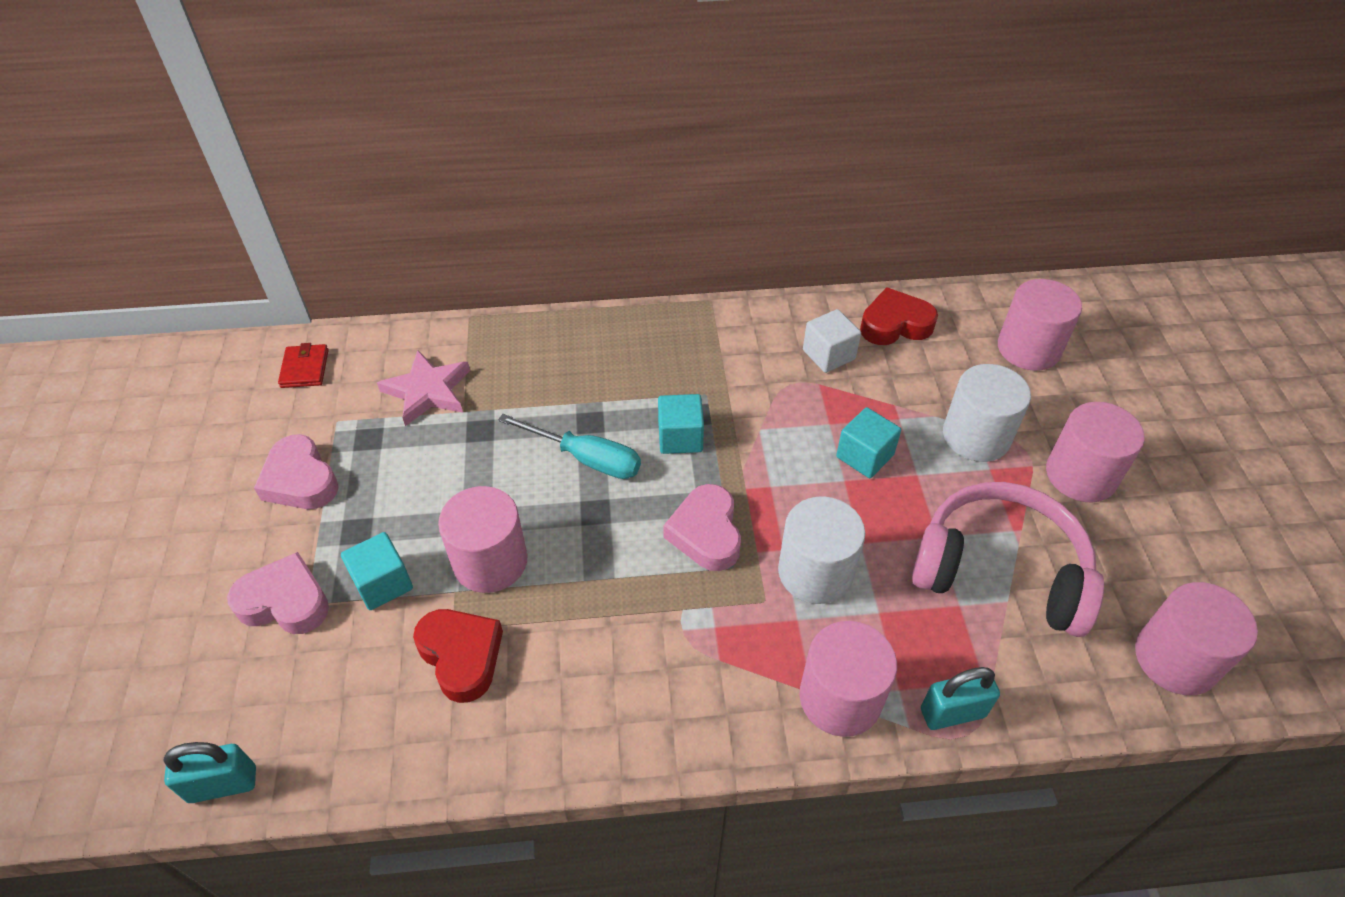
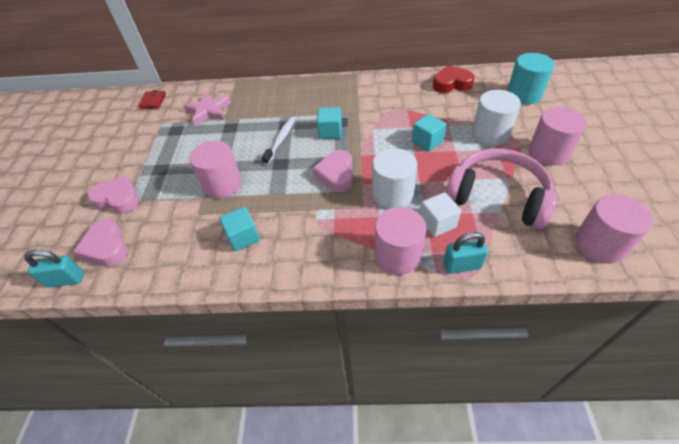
camera: 10 degrees right, 0 degrees up
(300, 480) = (139, 147): pink heart -> pink heart (106, 247)
(383, 583) = (167, 192): turquoise cube -> turquoise cube (243, 237)
(461, 656) = (198, 226): red heart -> none
(586, 458) = (280, 140): turquoise screwdriver -> white toothbrush
(828, 355) = (414, 97): white cube -> white cube (437, 223)
(1028, 349) = (524, 94): pink cylinder -> turquoise cylinder

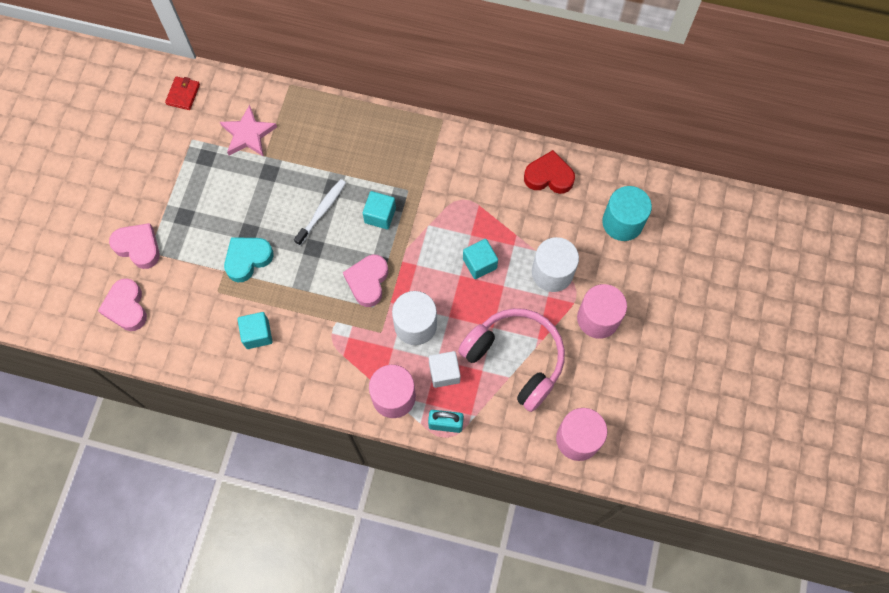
camera: 10 degrees right, 20 degrees up
(66, 280) = (89, 335): turquoise padlock -> none
(222, 184) = (248, 259): pink cylinder -> turquoise heart

